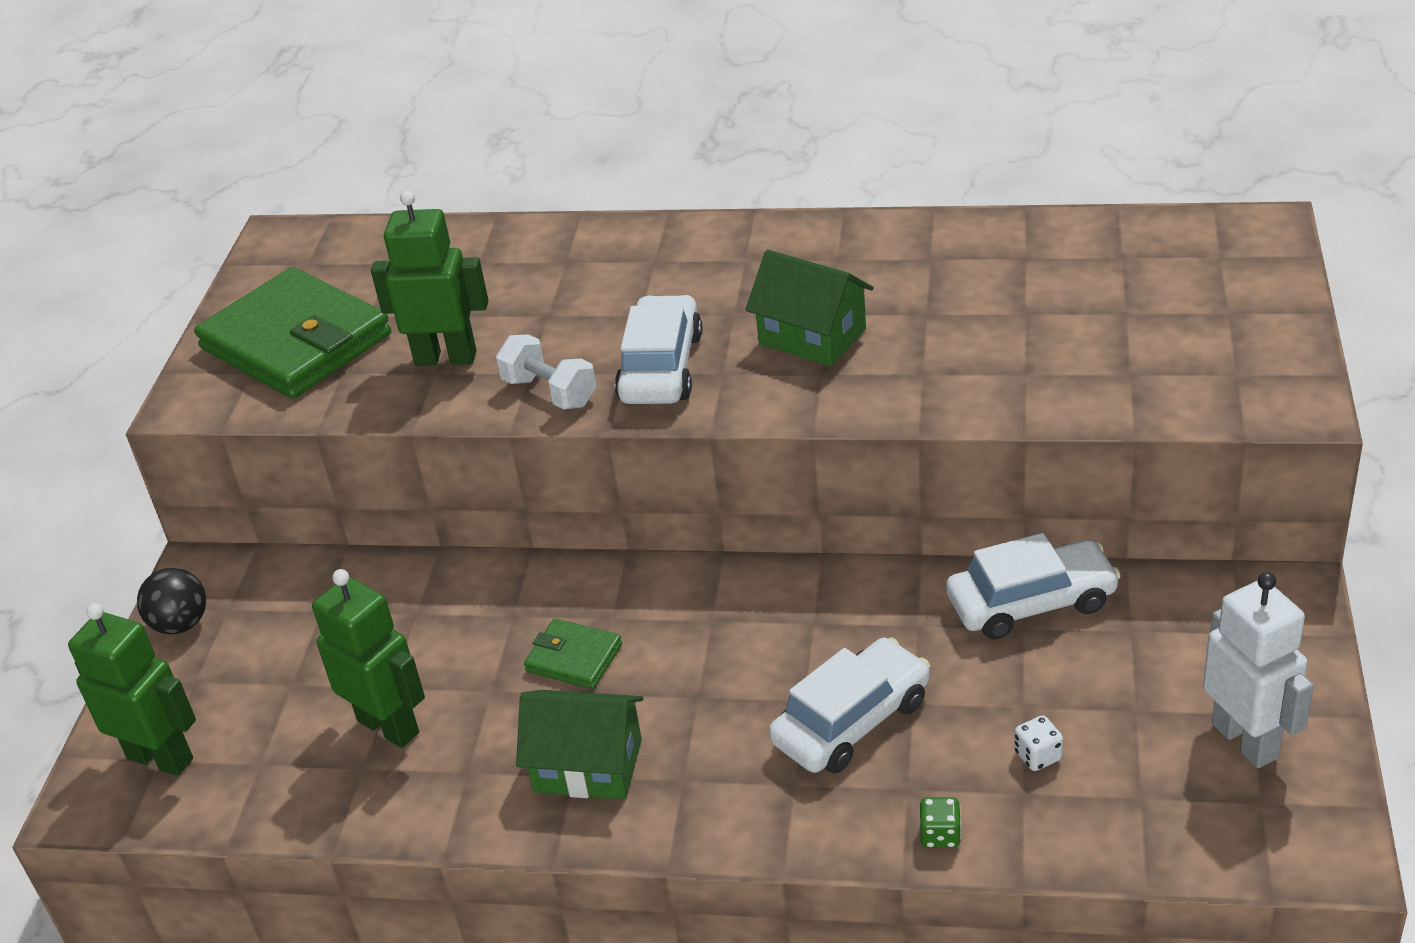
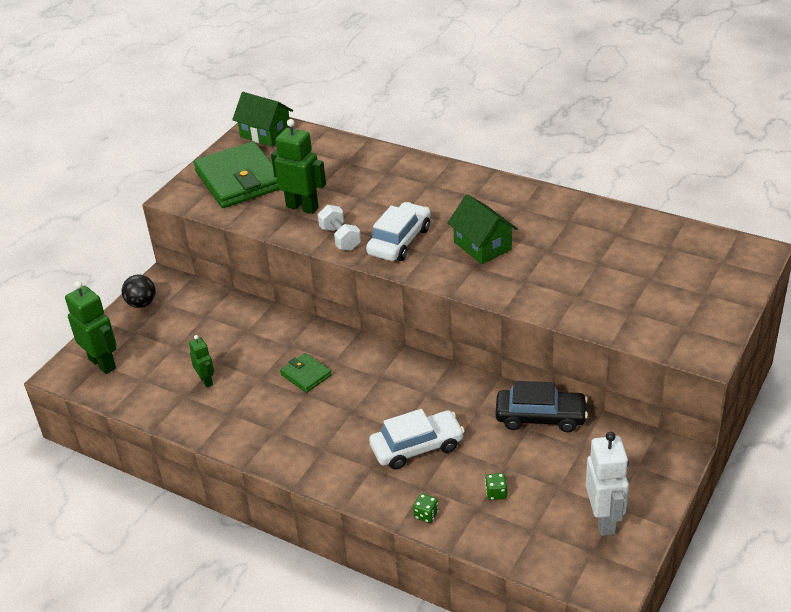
camera: 20 degrees right, 0 degrees up
(389, 726) = (206, 380): green robot -> green robot, size x0.56
(588, 765) = (284, 428): green house -> green house (265, 134)
(1031, 603) = (540, 417): white car -> black car
(1038, 756) = (496, 493): white dice -> green dice

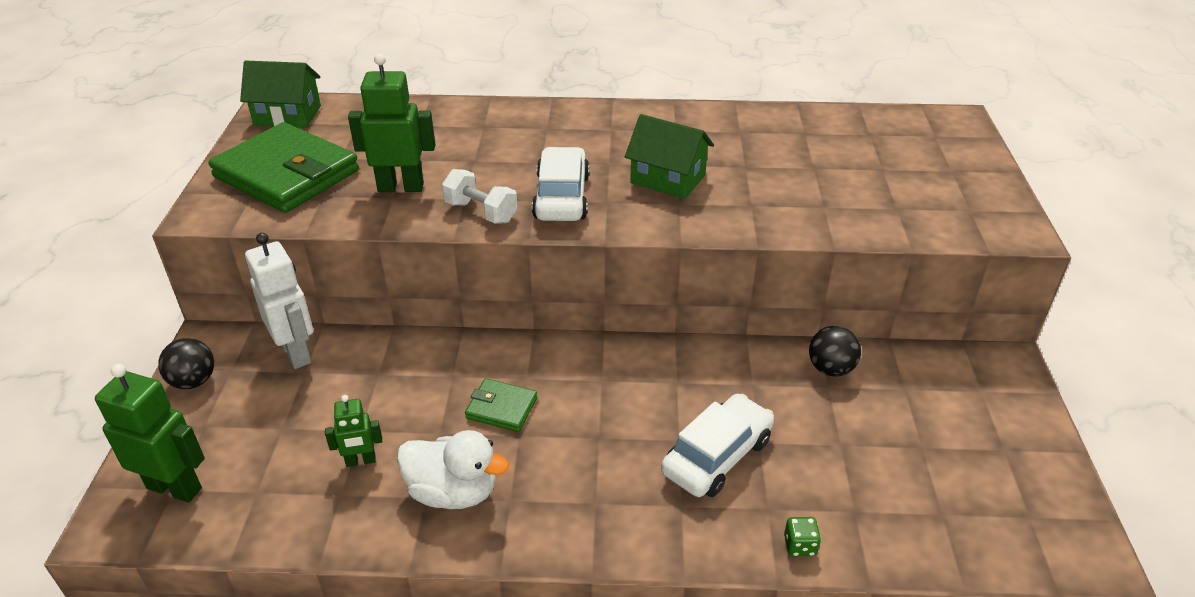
camera: 30 degrees left, 0 degrees up
(206, 380) = (360, 461): green robot -> green robot turned 135 degrees clockwise
(246, 415) = (453, 492): none -> white duck
(496, 493) = (859, 482): green dice -> none
(540, 417) = (830, 369): black car -> black ball
(604, 520) = (1006, 470): white robot -> white robot (296, 353)

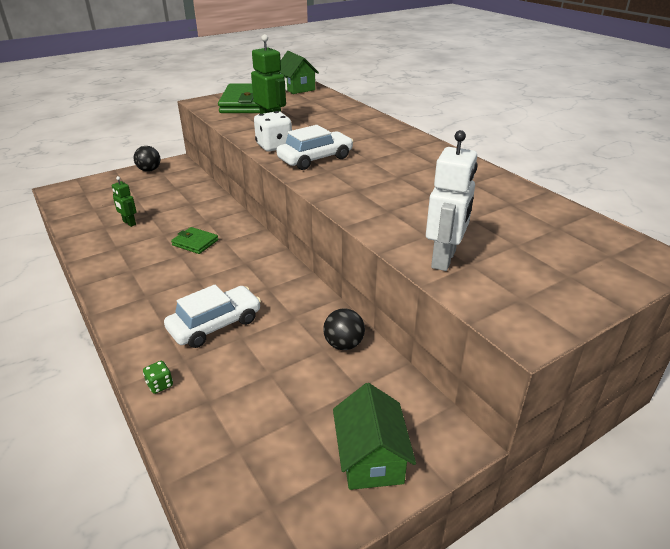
camera: 55 degrees right, 5 degrees down
(175, 487) = (85, 193): green robot -> none
(296, 353) = (187, 181): white robot -> white robot (444, 259)
(453, 492) = (125, 253): white duck -> none
(481, 212) = (274, 146): white dumbbell -> white dice
(501, 408) = (195, 243): green wallet -> green wallet turned 45 degrees counterclockwise
(667, 179) = (378, 179): green house -> green house (371, 458)
(717, 456) = (215, 325): white car -> white car turned 45 degrees counterclockwise

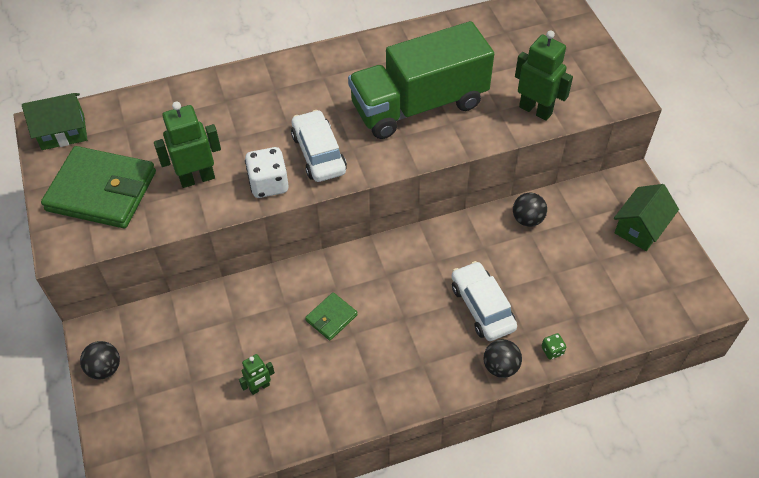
camera: 75 degrees left, 20 degrees up
(140, 346) = (500, 367): none -> black ball
(371, 458) = (640, 228): green house -> green house turned 60 degrees counterclockwise
(402, 192) = (419, 105): none -> green truck
(444, 259) = (535, 110): white robot -> green robot

